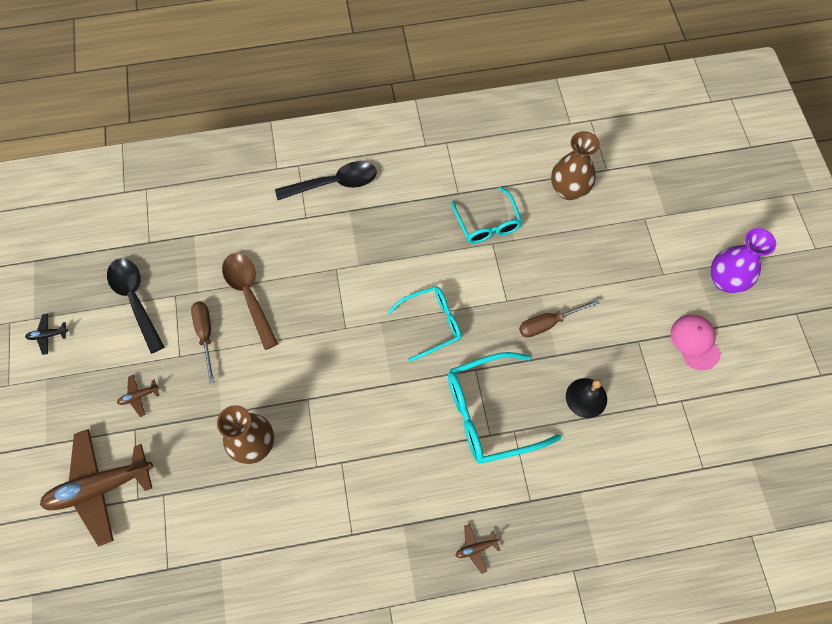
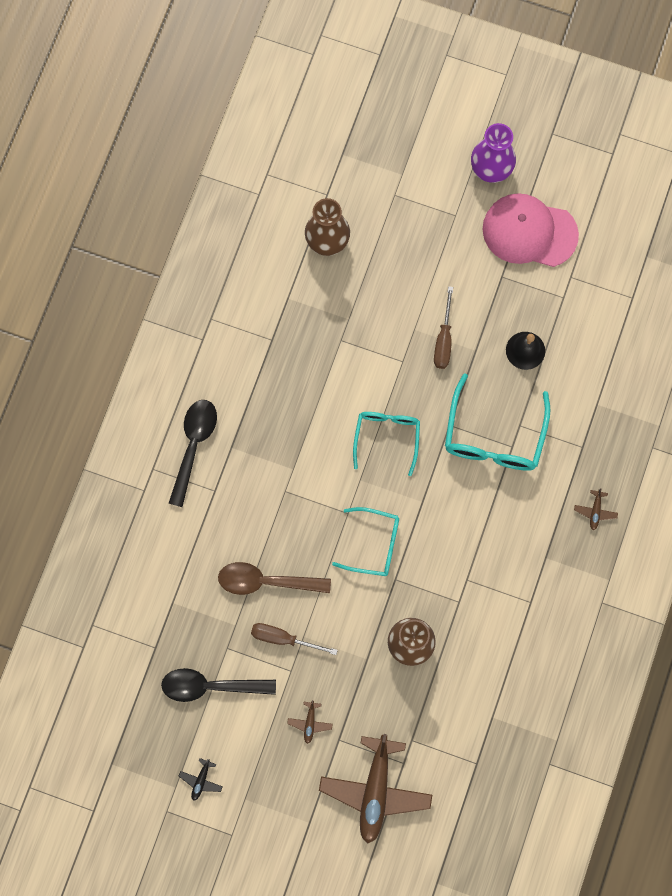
camera: 60 degrees left, 10 degrees up
(487, 223) = (318, 332): turquoise glasses -> turquoise glasses (374, 544)
(695, 342) = (529, 232): pink cap -> pink cap, size x1.70

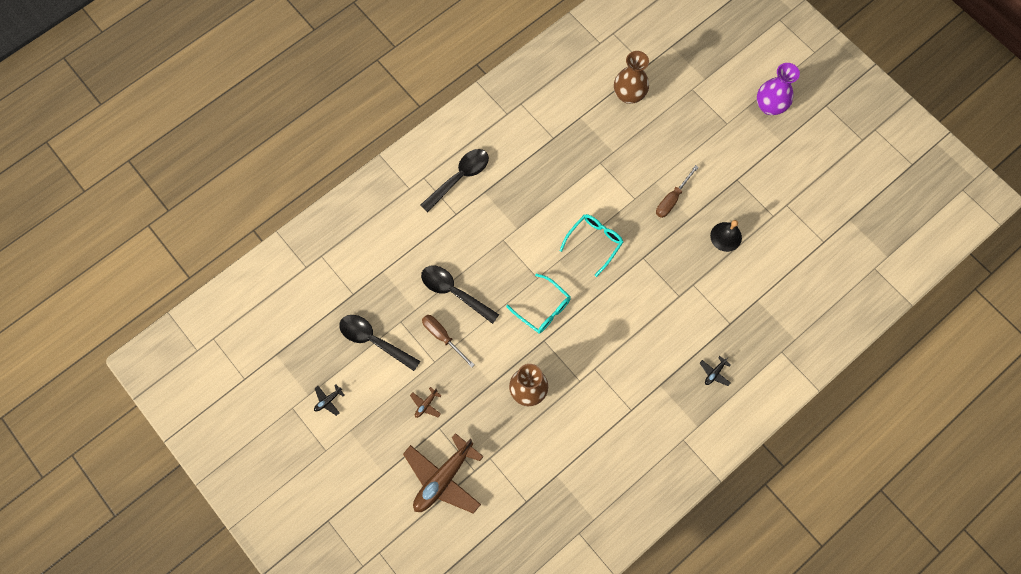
camera: 30 degrees right, 5 degrees down
(266, 581) = (454, 292): brown spoon -> black spoon
(494, 435) = (670, 281): turquoise glasses -> none
(529, 232) = (773, 160): pink cap -> none
(595, 511) = (714, 373): brown plane -> black plane

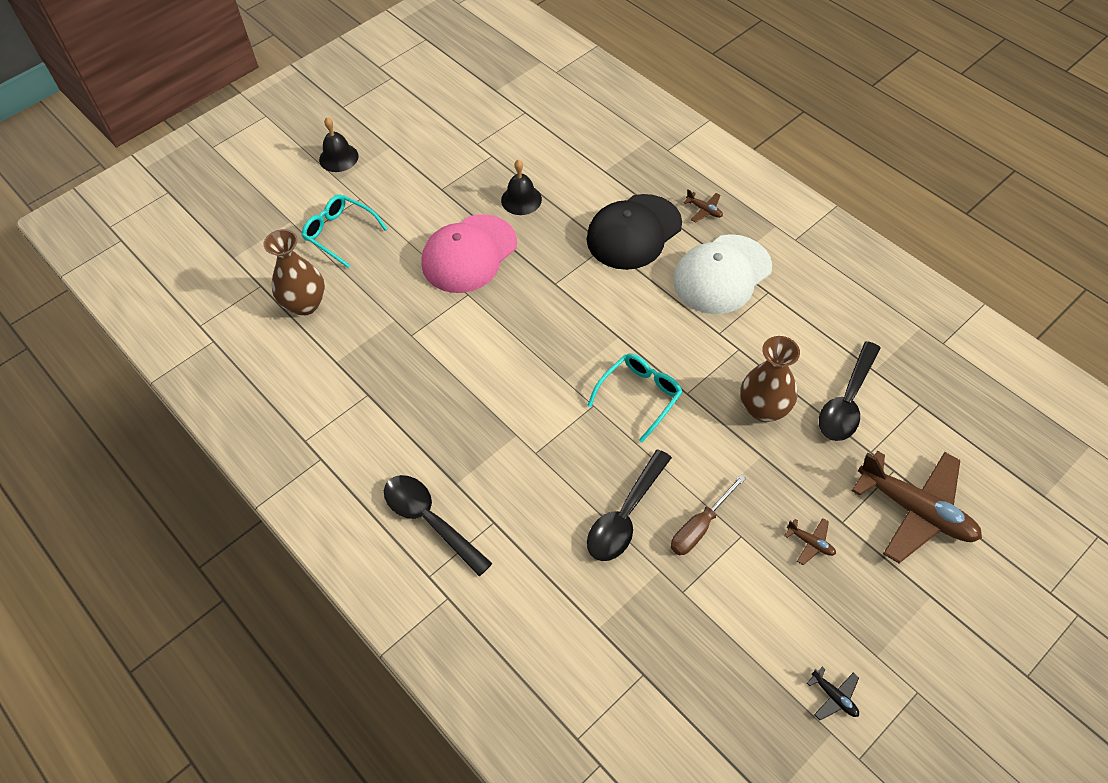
camera: 90 degrees left, 15 degrees down
(374, 340) = (720, 631): black spoon -> black spoon (847, 401)
(594, 242) = (535, 338): turquoise glasses -> turquoise glasses (340, 233)
(648, 378) = (722, 274): none -> white cap
(672, 199) = (469, 254): brown screwdriver -> pink cap
(692, 317) = (634, 232): none -> black cap
(714, 373) = (704, 210): black plane -> brown plane
(769, 106) = (338, 157): purple vase -> black bell

